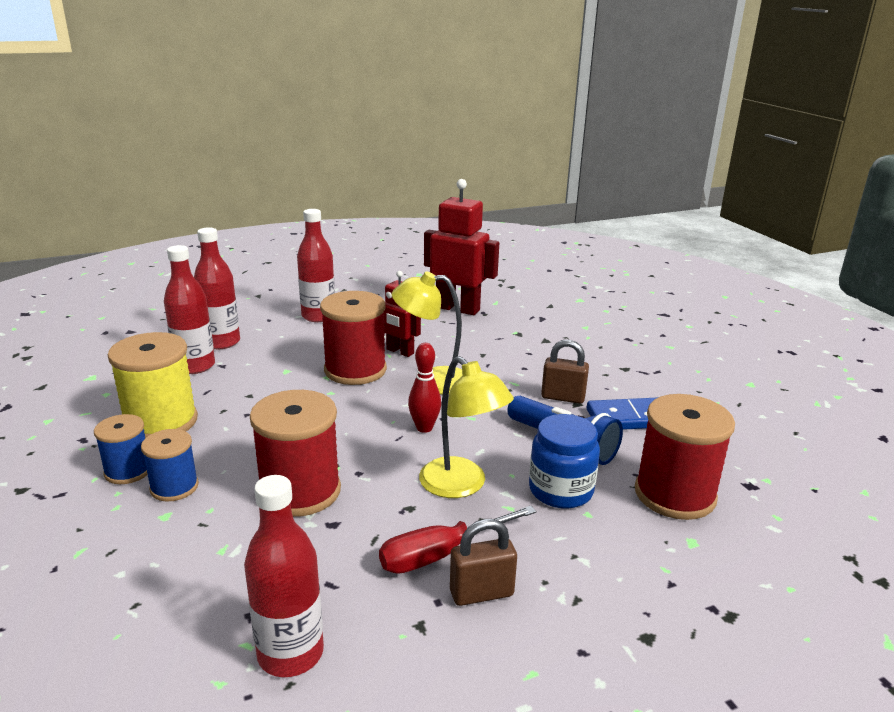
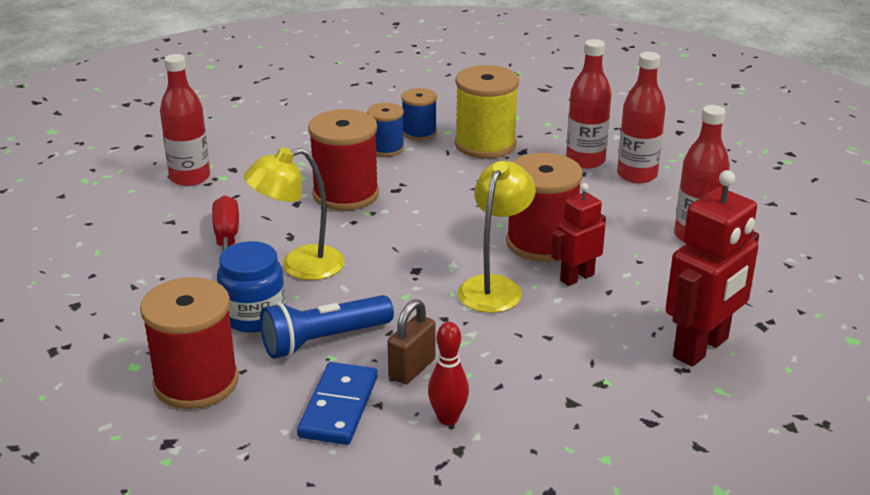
camera: 110 degrees right, 5 degrees up
(424, 428) = (402, 264): red bowling pin -> red bowling pin (448, 418)
(481, 593) = (175, 248): brown padlock -> none

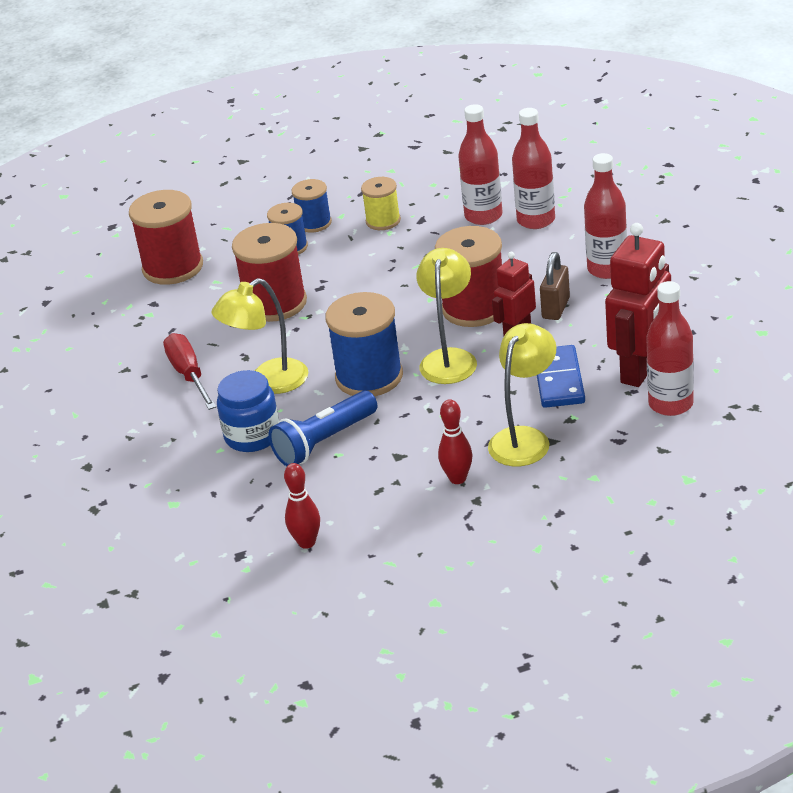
camera: 10 degrees left, 5 degrees up
(190, 178) = (117, 322): red bottle -> red bottle (670, 404)
(196, 382) = (235, 503): red spool -> red spool (173, 267)
(247, 448) = (307, 542): none -> red bowling pin
(338, 407) = (364, 492): blue domino -> blue domino (558, 380)
(403, 285) = (369, 377): none -> blue spool
(412, 369) = (410, 446): brown padlock -> brown padlock (556, 308)
(485, 144) = (383, 221): yellow spool -> yellow spool, size x0.58
(542, 392) = (525, 438): none -> yellow lamp

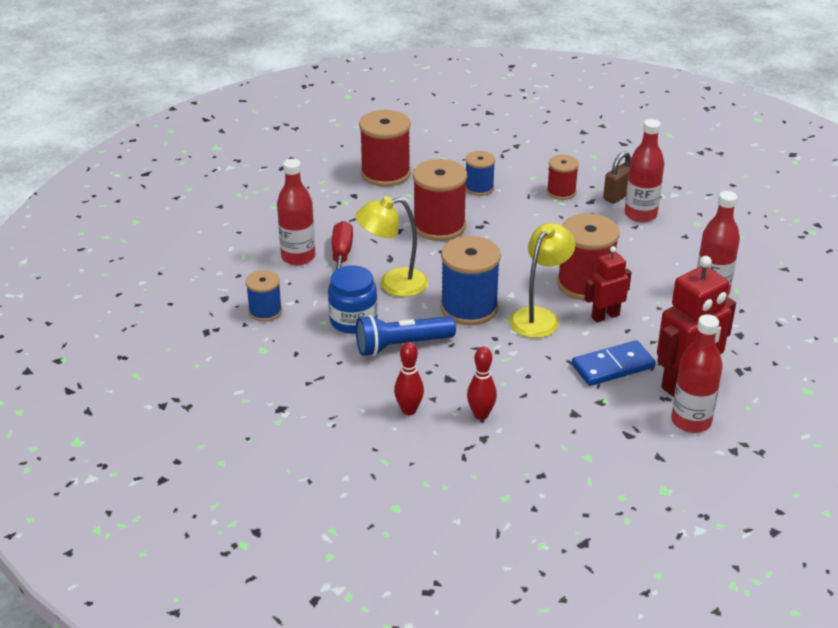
camera: 20 degrees right, 0 degrees up
(307, 542) = (335, 419): red bowling pin -> red bowling pin (409, 410)
(314, 223) = (509, 176): blue spool -> blue spool (265, 311)
(383, 221) = (561, 192): yellow spool -> red spool
(525, 438) = (554, 403): yellow lamp -> none
(536, 220) = (679, 232): red bottle -> red bottle (298, 257)
(556, 308) = (649, 308): brown padlock -> brown padlock (617, 196)
(558, 380) = (613, 366): blue domino -> blue domino turned 45 degrees clockwise

